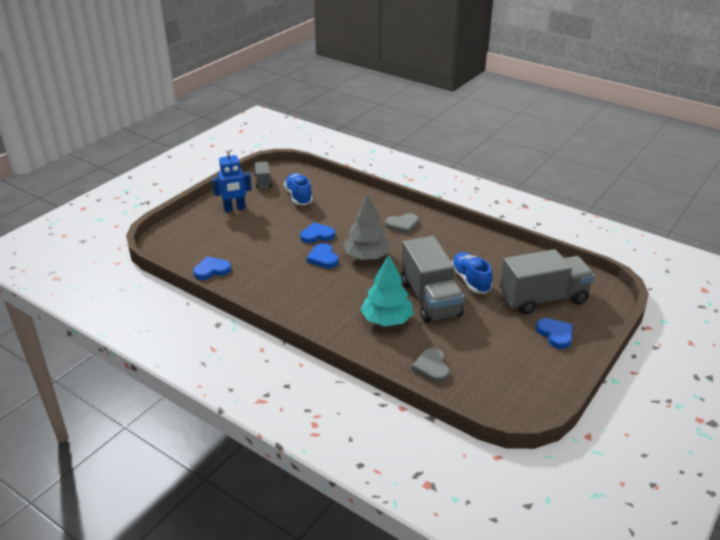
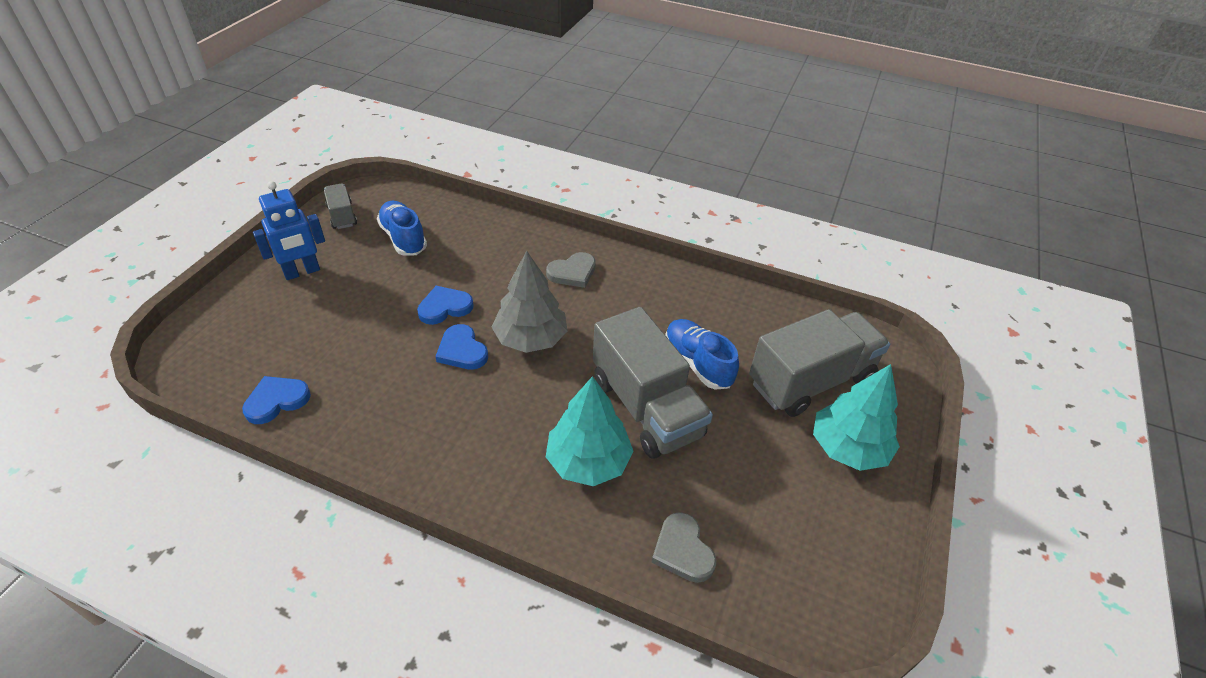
camera: 15 degrees left, 10 degrees up
(555, 334) = (848, 448): blue heart -> turquoise tree

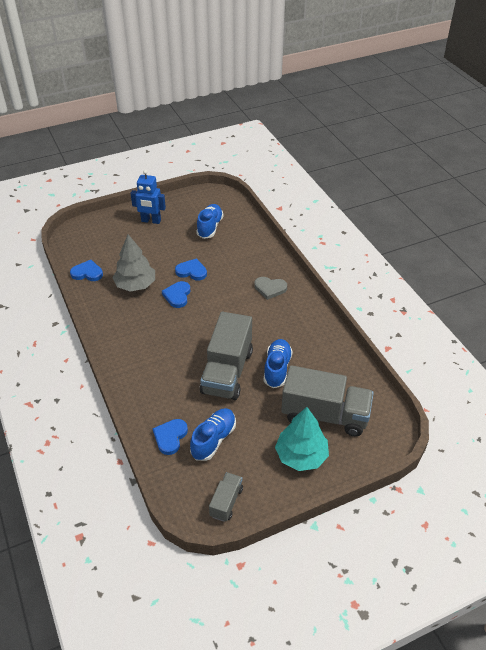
camera: 45 degrees right, 0 degrees up
(342, 216) = (195, 201): grey truck -> grey truck (226, 502)
(530, 338) = (212, 308): grey tree -> grey tree (135, 285)
(588, 461) = (175, 376): turquoise tree -> none
(682, 550) = (170, 437): grey heart -> blue heart
(737, 508) = (213, 439): none -> blue shoe

